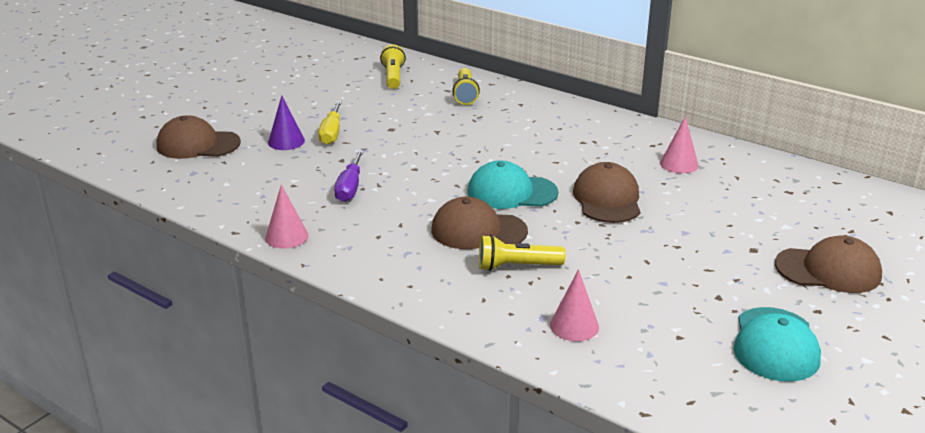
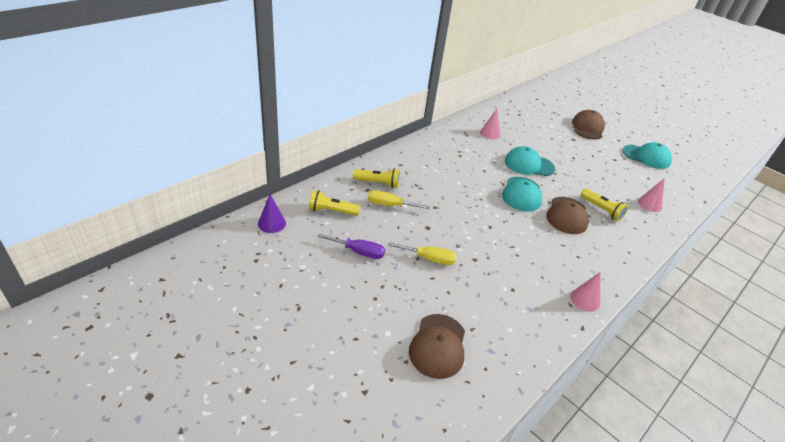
camera: 85 degrees left, 10 degrees up
(286, 141) = (440, 286): purple cone -> purple cone (271, 223)
(350, 188) = (517, 260): purple screwdriver -> purple screwdriver (359, 252)
(423, 105) = (390, 205): none -> yellow screwdriver
(517, 266) = (602, 210): yellow flashlight -> yellow flashlight turned 45 degrees counterclockwise
(607, 199) = (529, 165): brown cap -> turquoise cap

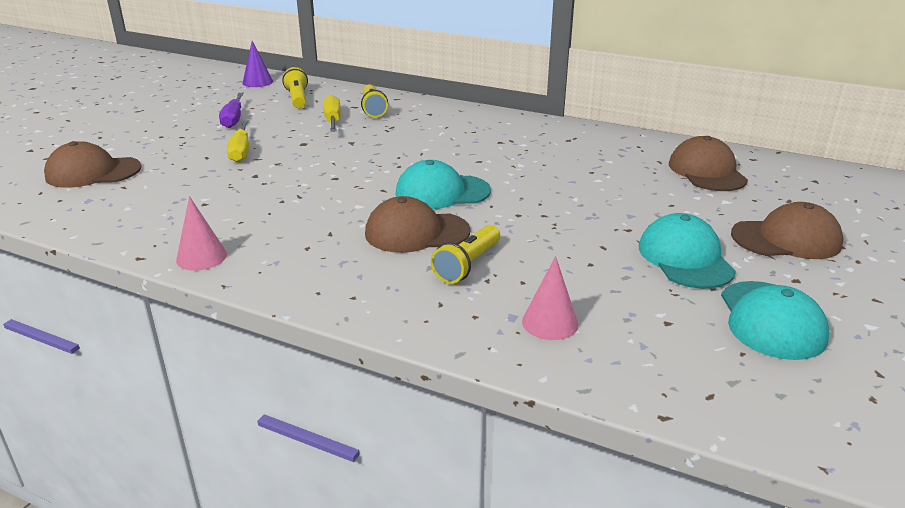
camera: 75 degrees right, 10 degrees down
(490, 133) = (600, 154): pink cone -> none
(520, 116) = (707, 171): none -> brown cap
(529, 165) = (541, 191): turquoise cap -> turquoise cap (685, 258)

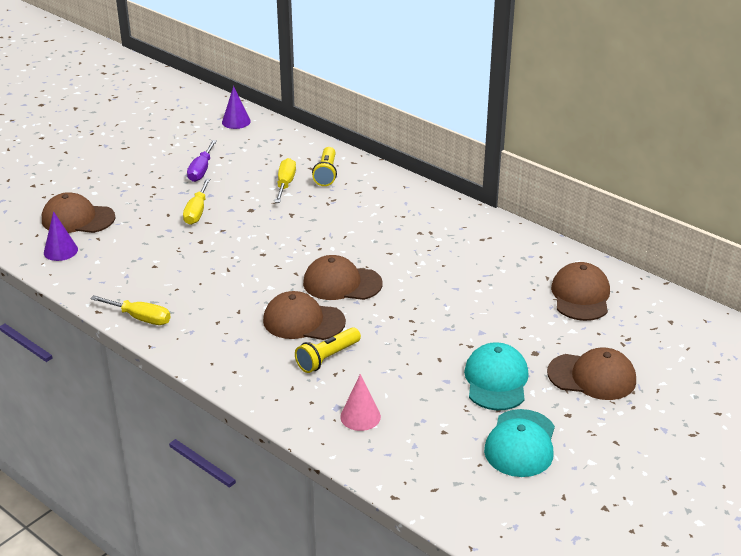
camera: 15 degrees right, 5 degrees up
(75, 204) = (60, 251): none -> purple cone
(201, 257) = (140, 318): pink cone -> yellow screwdriver
(297, 99) = (264, 150): yellow flashlight -> none
(442, 192) = (342, 283): turquoise cap -> brown cap

